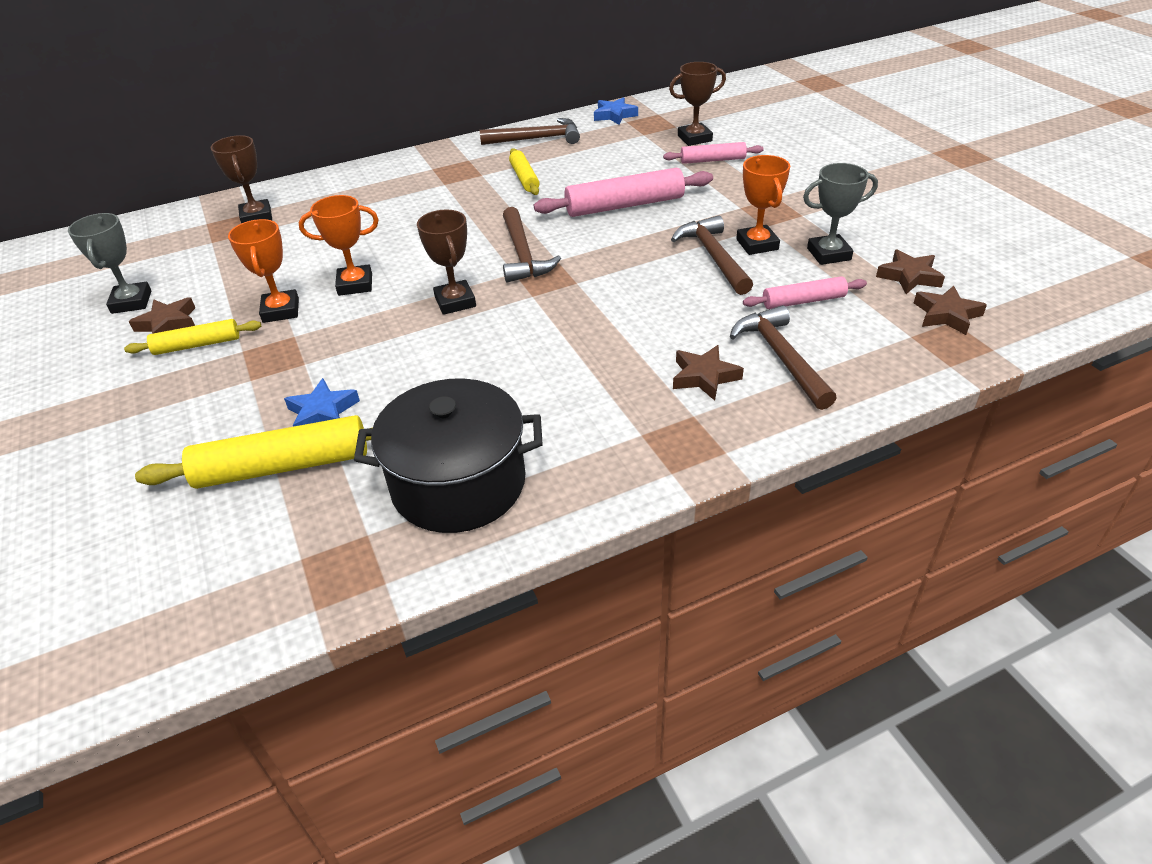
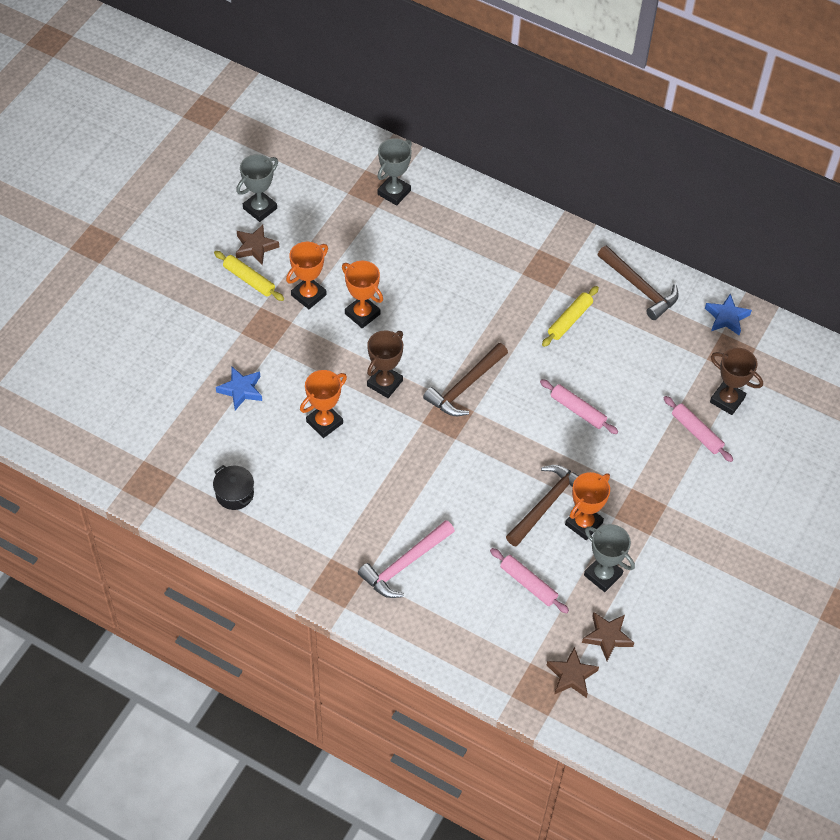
camera: 50 degrees right, 15 degrees up
(256, 217) = (394, 192): brown trophy -> grey trophy
(283, 466) = (191, 404): yellow rolling pin -> none
(449, 363) = (324, 422): none -> orange trophy
(458, 484) = (234, 494): black pot -> black pot, size x0.46
(624, 205) = (578, 410): pink rolling pin -> pink rolling pin, size x0.58
(704, 377) = (405, 564): brown star -> pink hammer
(781, 357) = (454, 597): brown hammer -> none

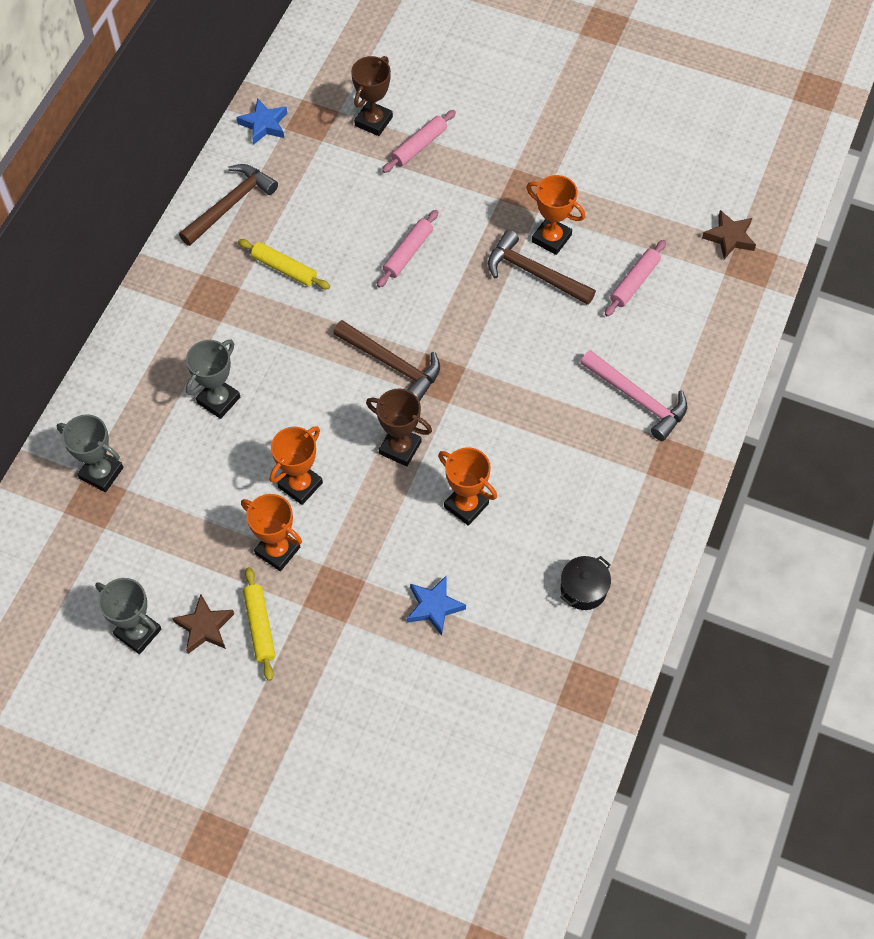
camera: 95 degrees left, 5 degrees up
(249, 280) = (260, 626): yellow rolling pin -> yellow rolling pin turned 45 degrees counterclockwise
(603, 575) = (609, 218): grey trophy -> grey trophy (218, 400)
(607, 637) = (679, 210): brown star -> none

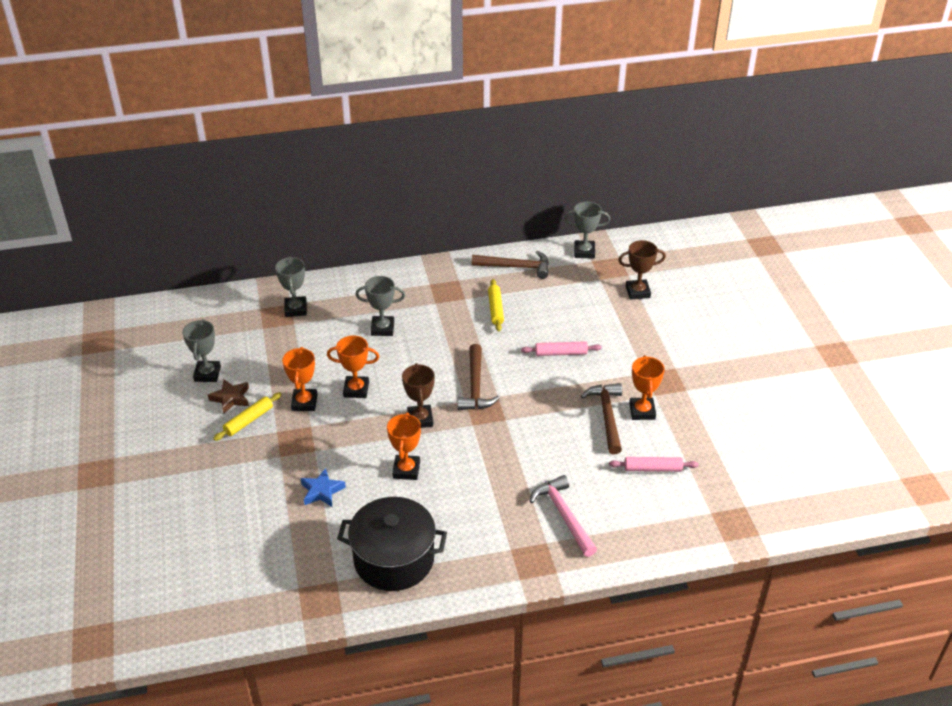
camera: 55 degrees right, 20 degrees down
(264, 124) = (584, 252): blue star -> grey trophy
(419, 146) = (642, 319): pink rolling pin -> none
(583, 589) = (394, 559): black pot -> black pot, size x2.17
(637, 399) = (564, 515): pink hammer -> pink hammer turned 150 degrees clockwise
(729, 237) = (743, 501): brown star -> none

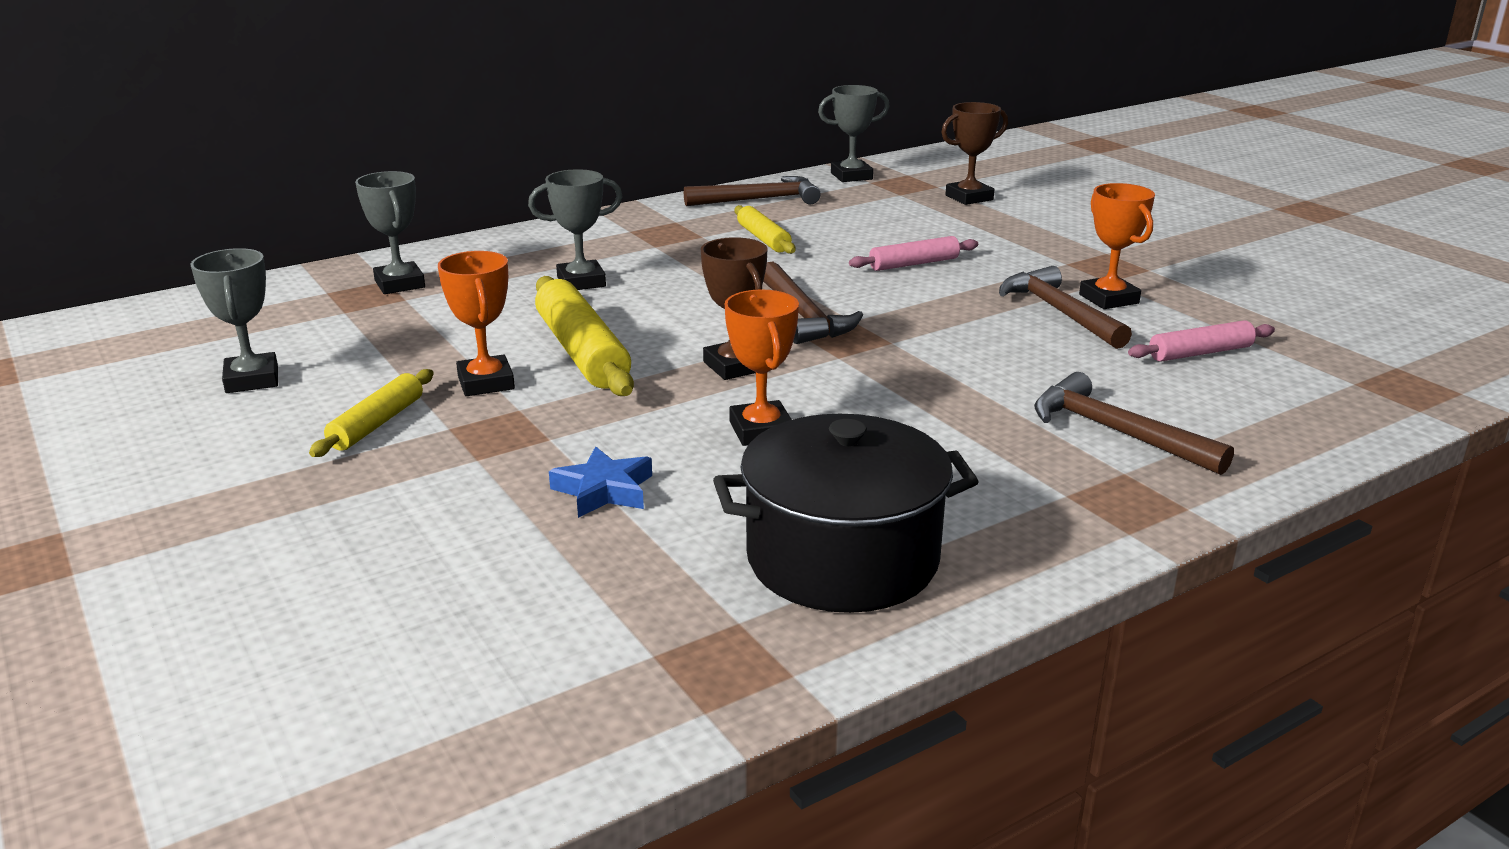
camera: 20 degrees left, 15 degrees down
(231, 398) = (320, 402): brown star -> none
(356, 389) = (581, 352): orange trophy -> yellow rolling pin
(564, 515) = (1116, 432): pink hammer -> brown hammer

